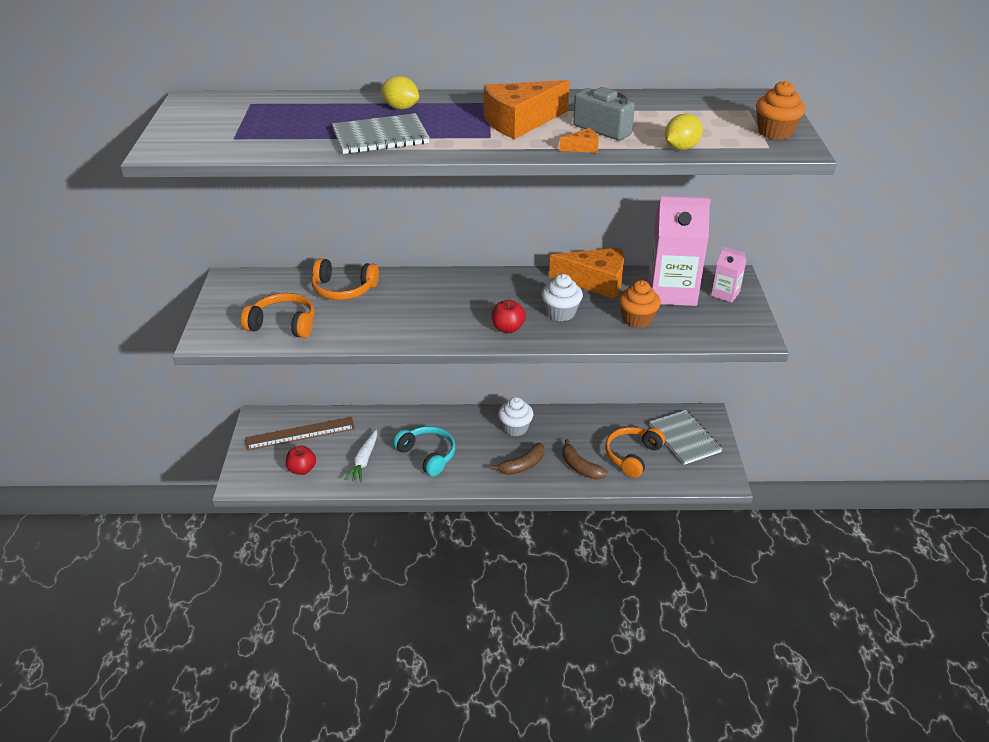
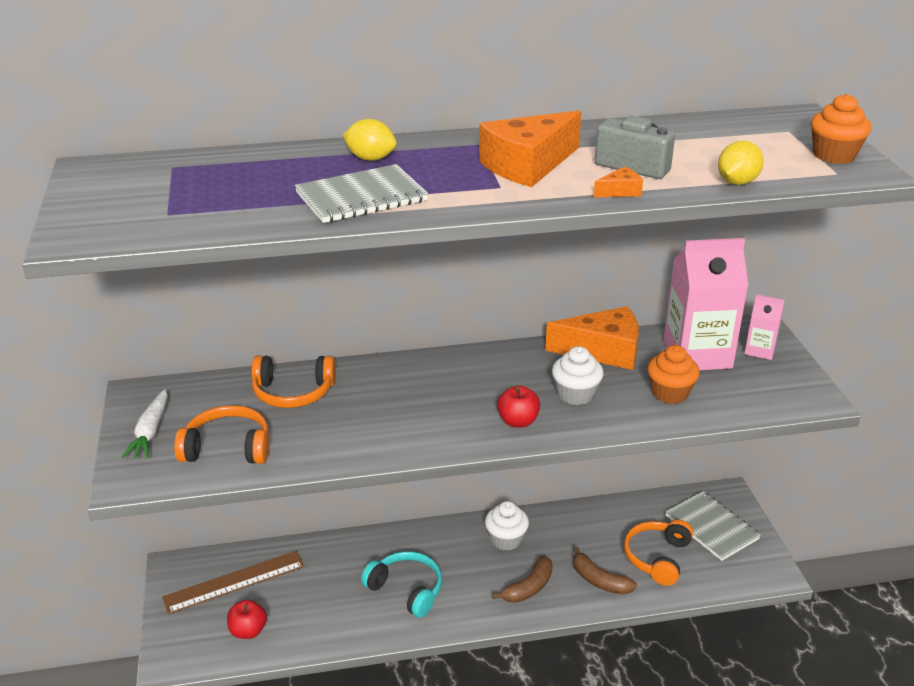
camera: 10 degrees left, 5 degrees down
(364, 461) = (326, 608): white carrot -> white carrot (150, 432)

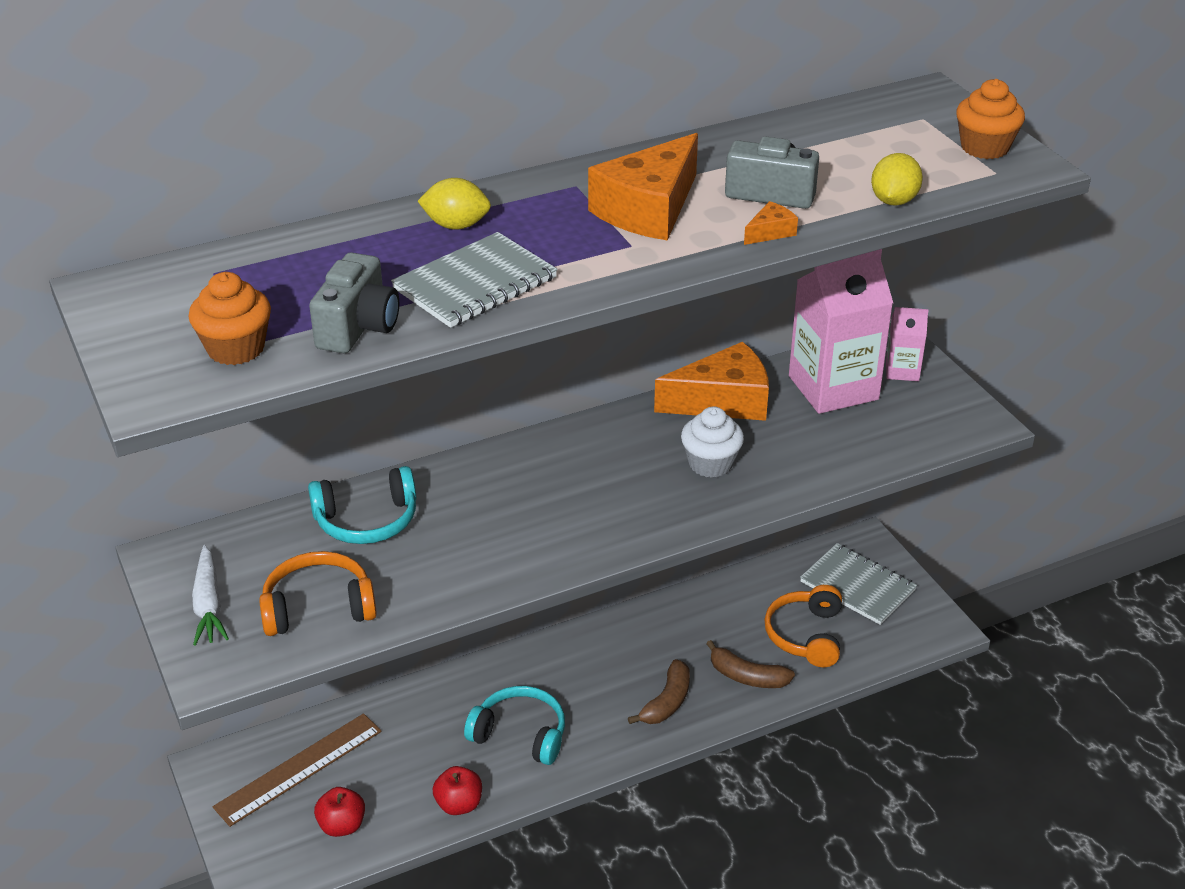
camera: 15 degrees left, 5 degrees up
(253, 214) = (358, 327): none -> grey camera
(293, 392) = (367, 520): orange headphones -> turquoise headphones
(506, 539) = (620, 648): white cupcake -> none
(518, 421) = (656, 510): red apple -> red apple (459, 804)
(670, 393) = (818, 443): orange cupcake -> orange cupcake (236, 348)

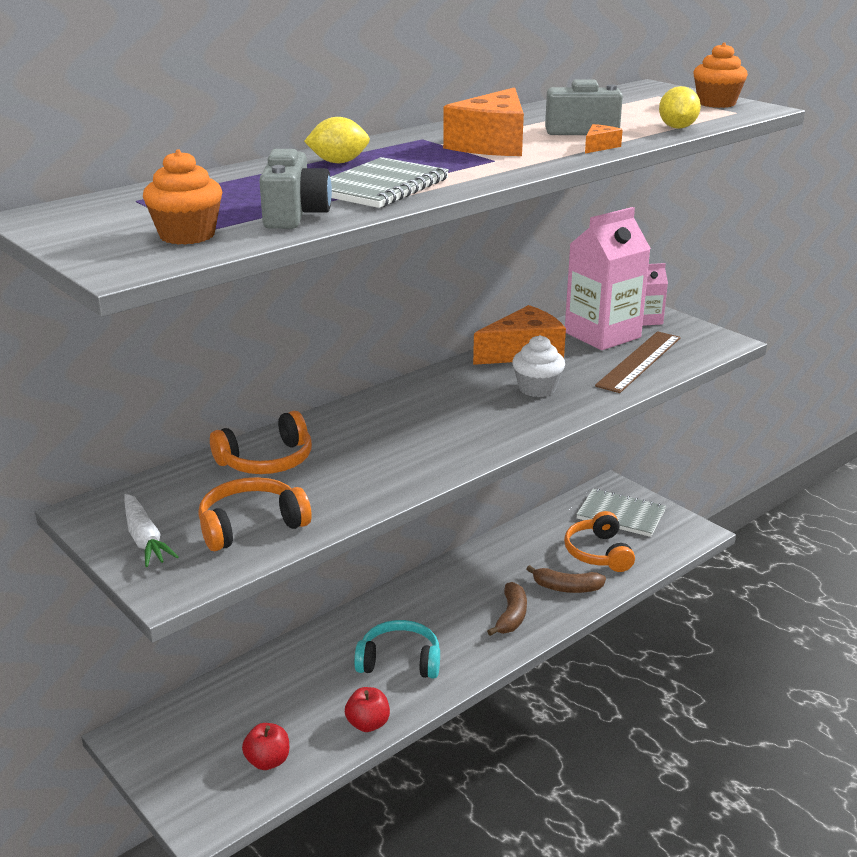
camera: 15 degrees left, 10 degrees down
(299, 769) = (211, 723): brown ruler -> brown ruler (639, 361)
(367, 520) = (267, 461): turquoise headphones -> orange headphones

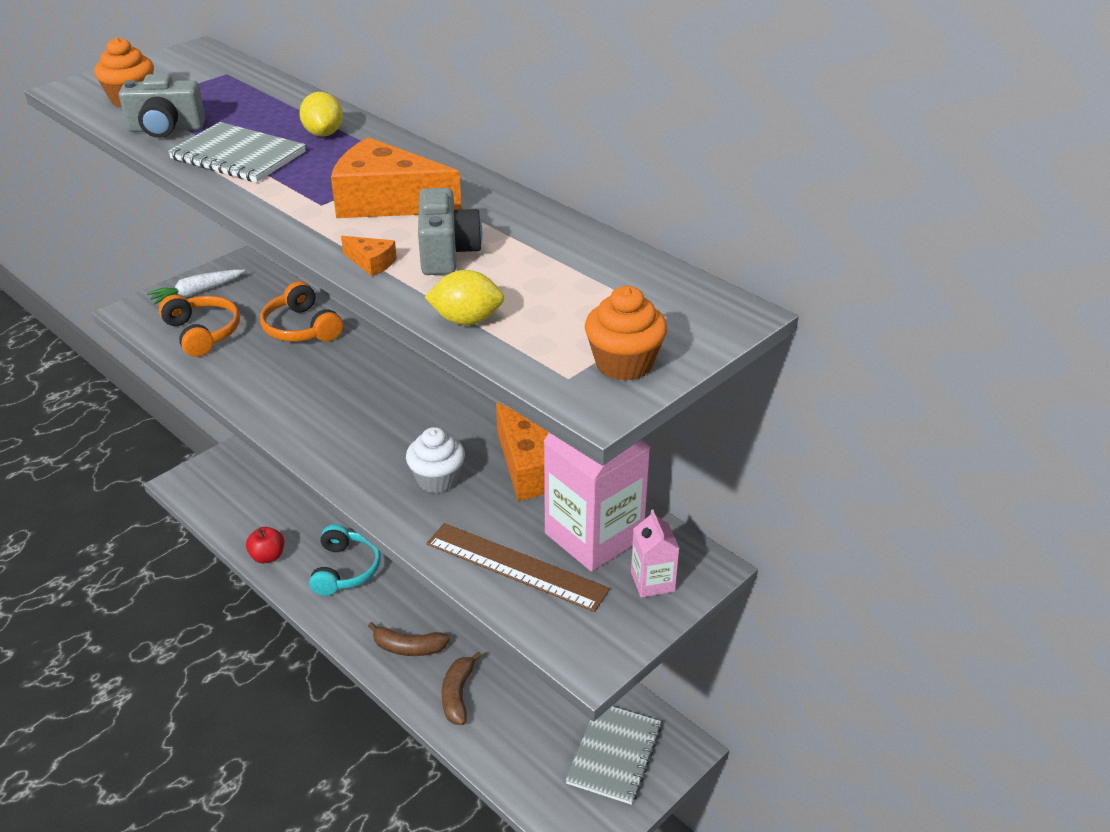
camera: 85 degrees right, 10 degrees up
(268, 761) = (236, 505): red apple -> none
(598, 553) = (527, 727): orange headphones -> none

